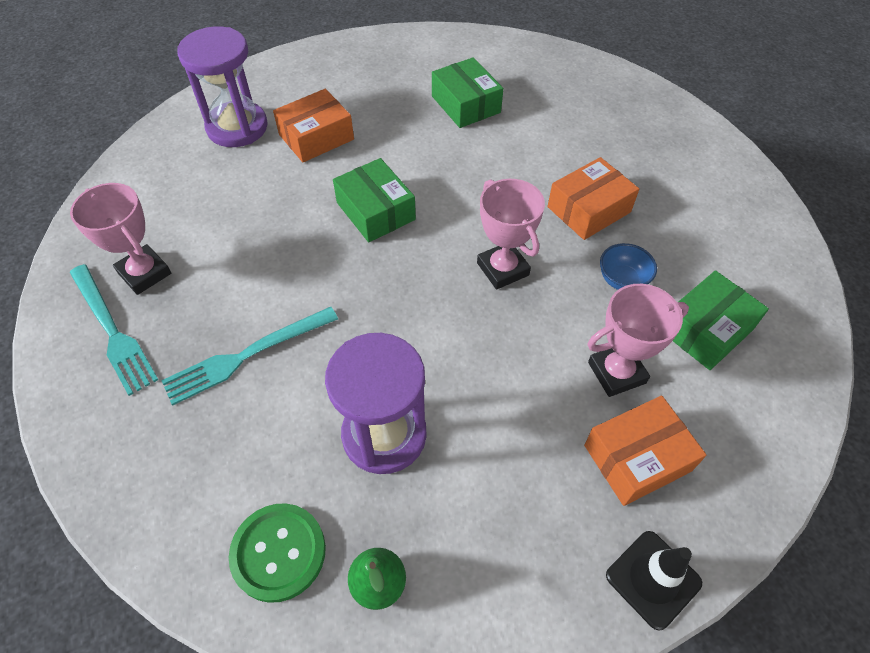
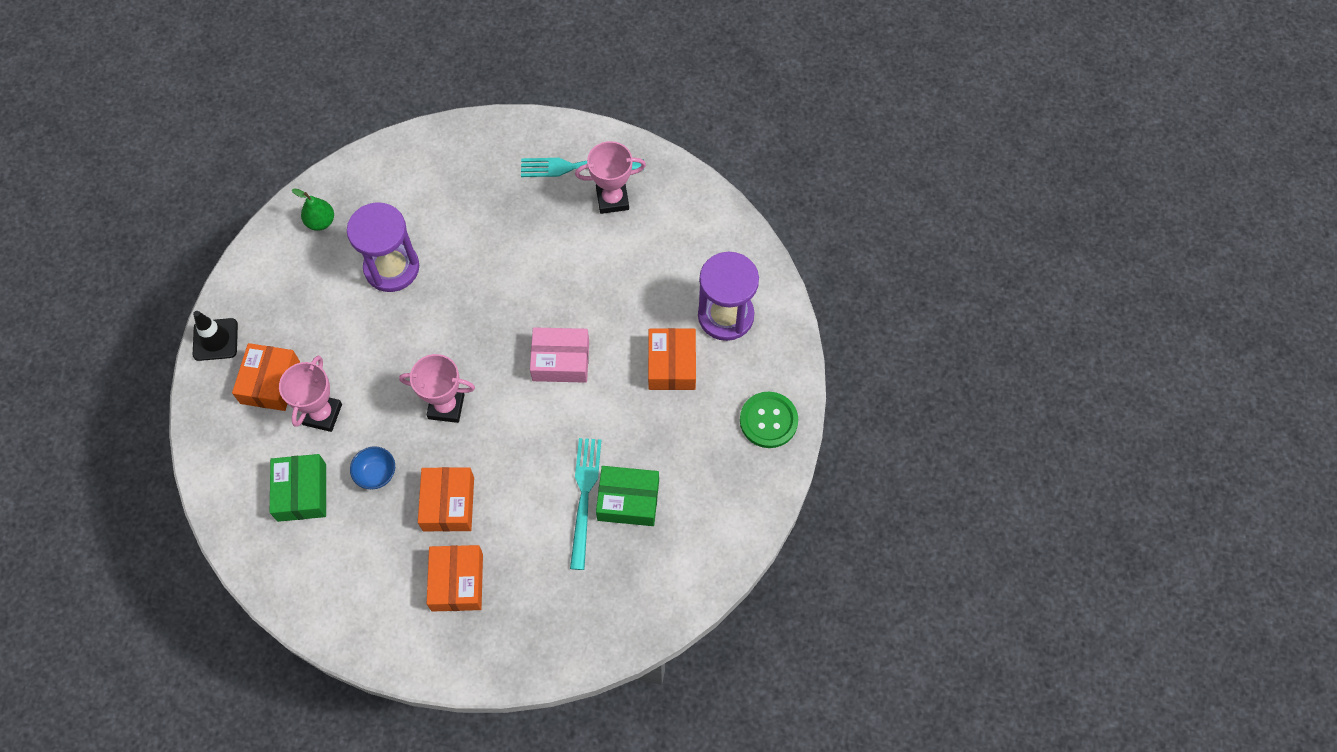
camera: 125 degrees right, 10 degrees up
(246, 356) = (501, 226): turquoise fork -> turquoise fork (584, 497)
(278, 552) = (372, 188): green button -> green button (768, 420)
(375, 211) = (561, 360): green box -> pink box
(642, 165) = (457, 582): none -> orange box

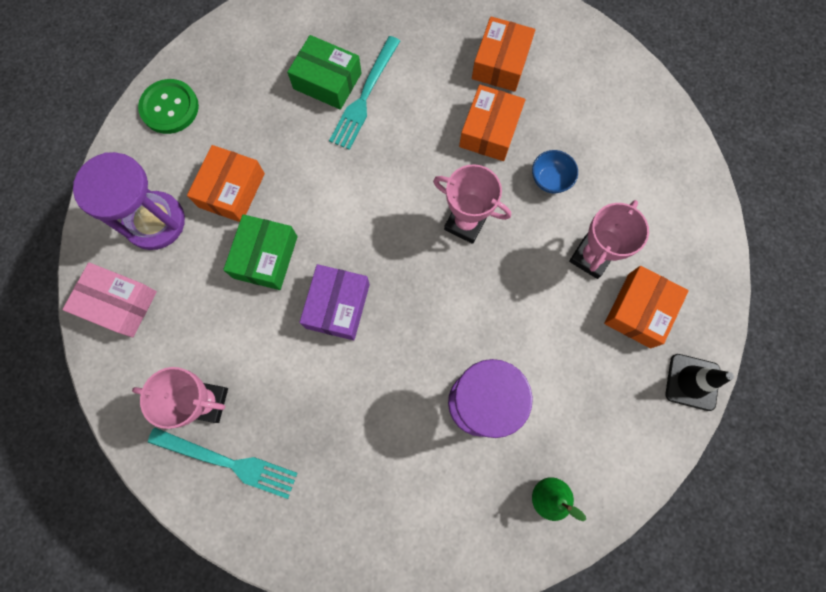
camera: 160 degrees left, 10 degrees up
(302, 492) = (625, 186): green box -> green box (265, 257)
(536, 301) = (337, 306): none -> purple box
(561, 360) = (337, 232): pink box -> pink box (119, 303)

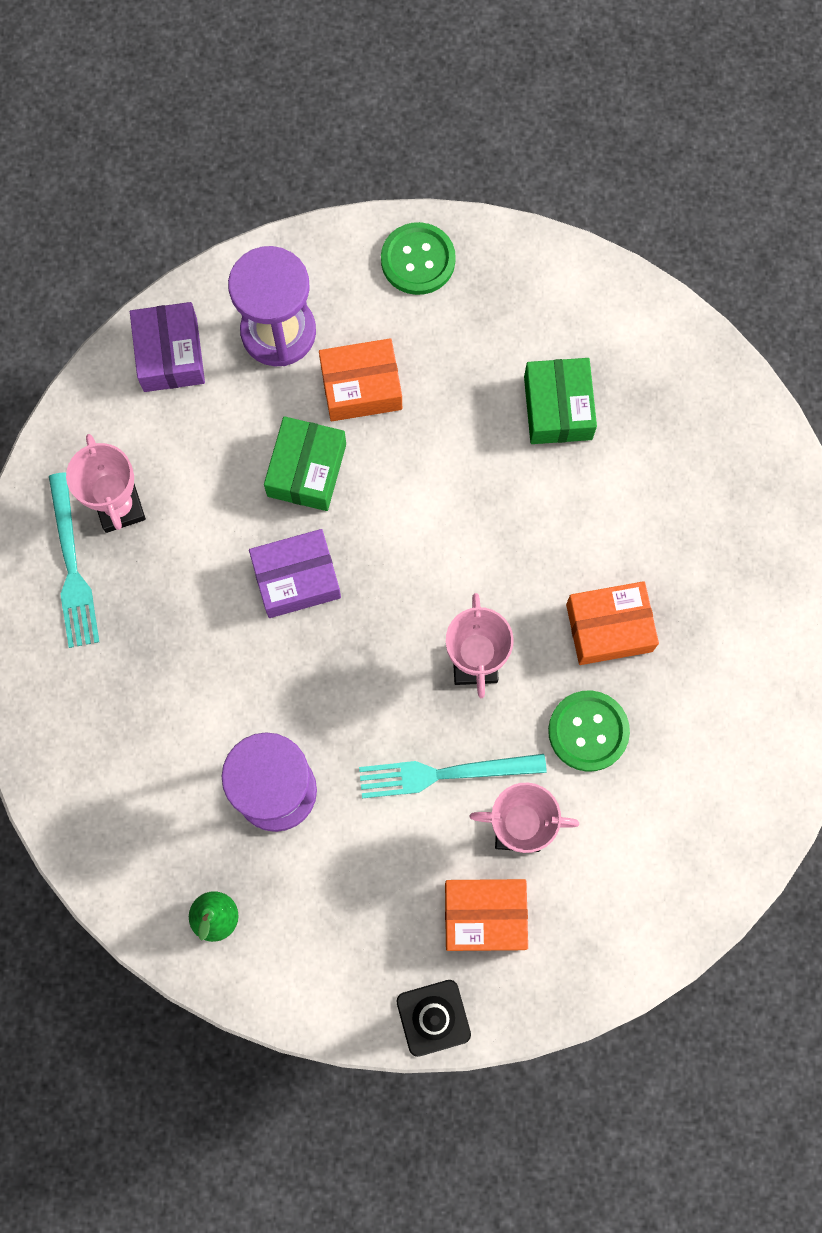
camera: 60 degrees right, 0 degrees up
(119, 303) = (170, 354): pink box -> purple box
(265, 257) = (306, 470): green box -> green box turned 60 degrees counterclockwise
(365, 96) = (565, 461): turquoise fork -> turquoise fork (444, 773)
(500, 63) = (708, 592): orange box -> none
(550, 180) = (588, 731): blue bowl -> green button

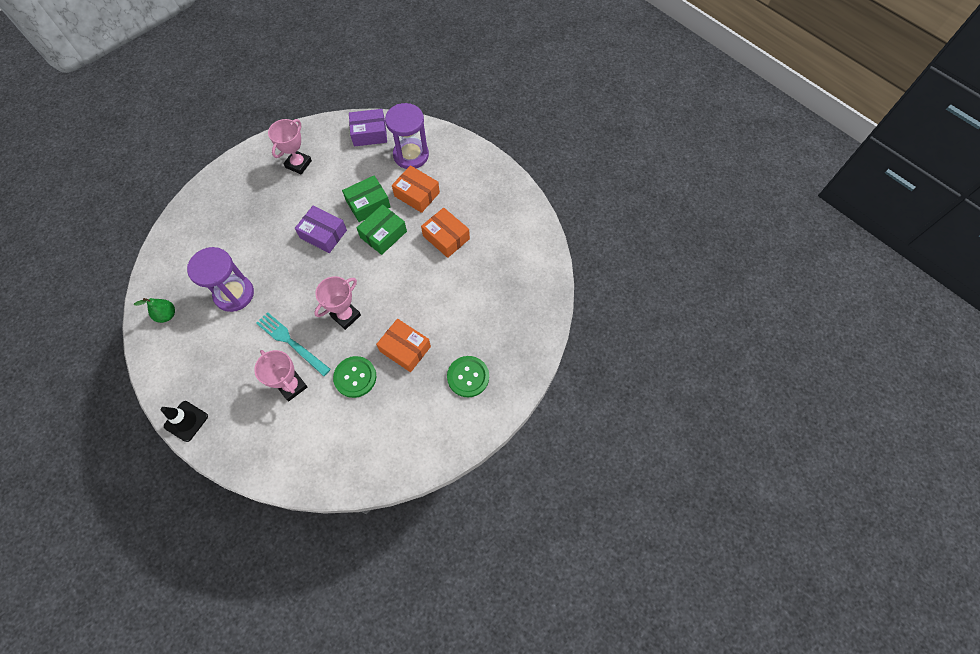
camera: 45 degrees right, 10 degrees down
(72, 566) = (263, 168): turquoise fork -> none
(170, 354) = (369, 133): purple box -> purple box turned 45 degrees clockwise
(418, 260) = (483, 172): green button -> green button (468, 377)
(484, 916) = (244, 404): orange box -> orange box (446, 237)
(557, 408) = (475, 259): green box -> green box (383, 234)

